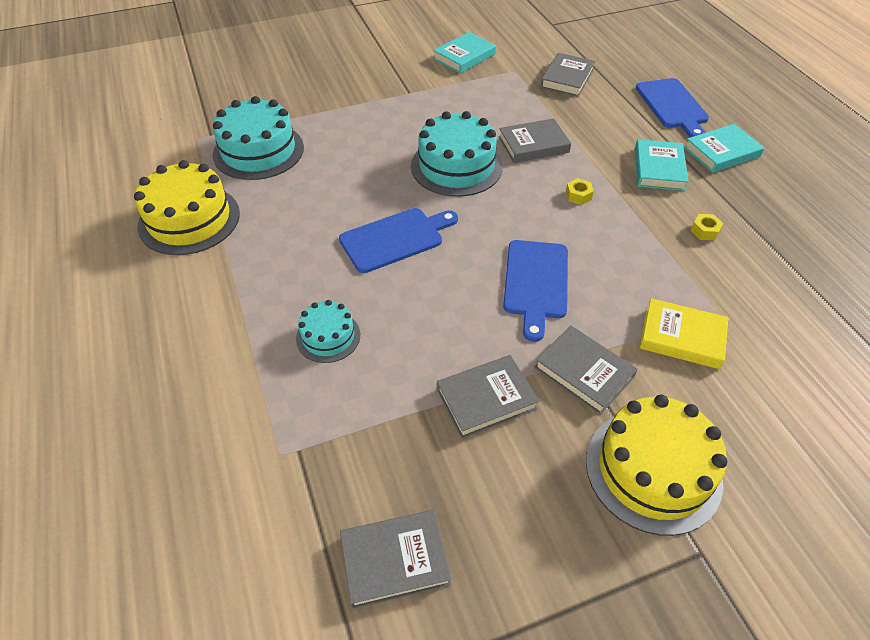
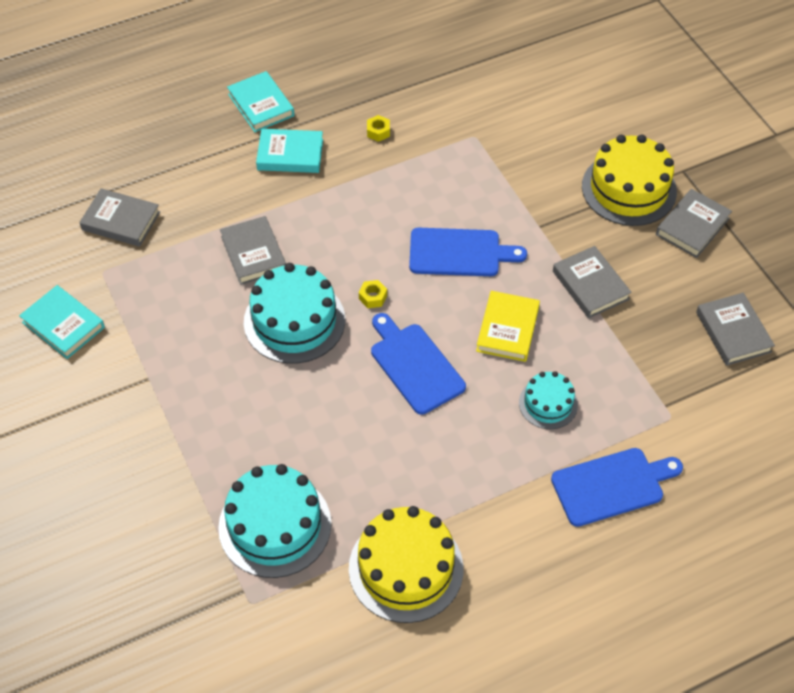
camera: 95 degrees left, 5 degrees up
(578, 195) = (336, 218): yellow nut -> yellow nut (373, 297)
(583, 372) = (552, 223): grey book -> grey book (692, 226)
(672, 106) = (179, 133): blue cutting board -> blue cutting board (612, 486)
(682, 337) = (505, 160): yellow book -> yellow book (507, 329)

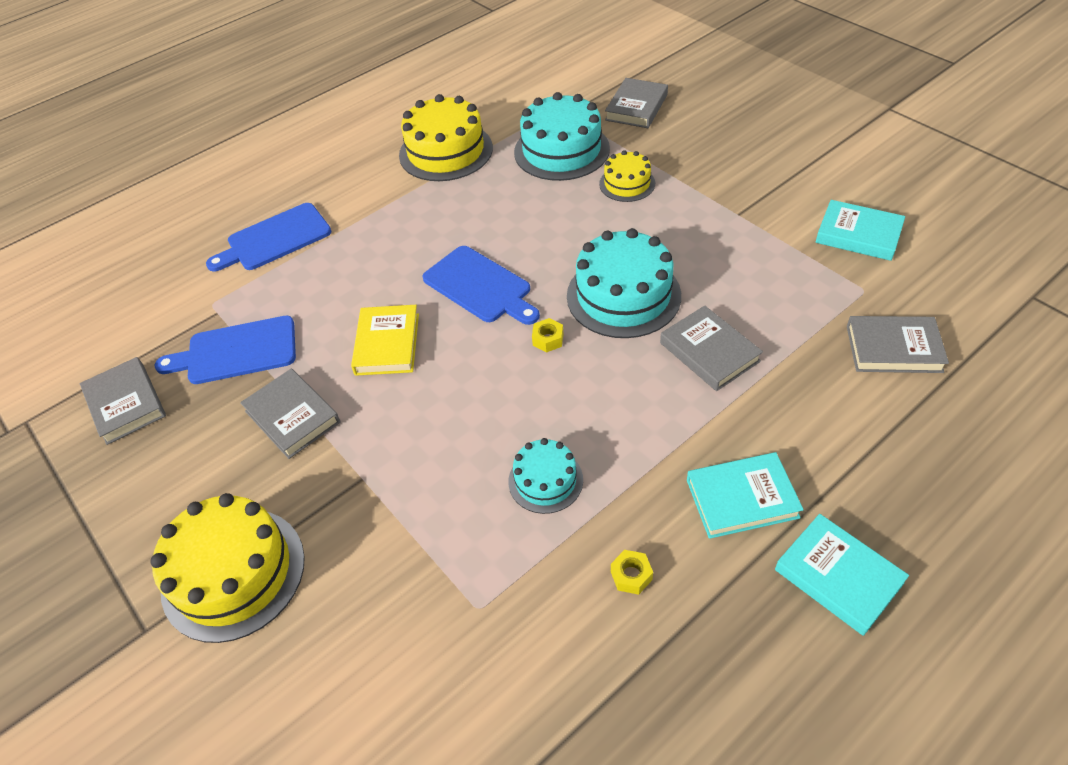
camera: 170 degrees right, 5 degrees down
(229, 451) = (627, 183): none -> yellow cake
(459, 253) = (460, 416): blue cutting board -> blue cutting board (236, 351)
(548, 403) = (337, 286): turquoise cake -> turquoise cake (545, 480)
(692, 226) = (148, 533): grey book -> grey book (636, 107)

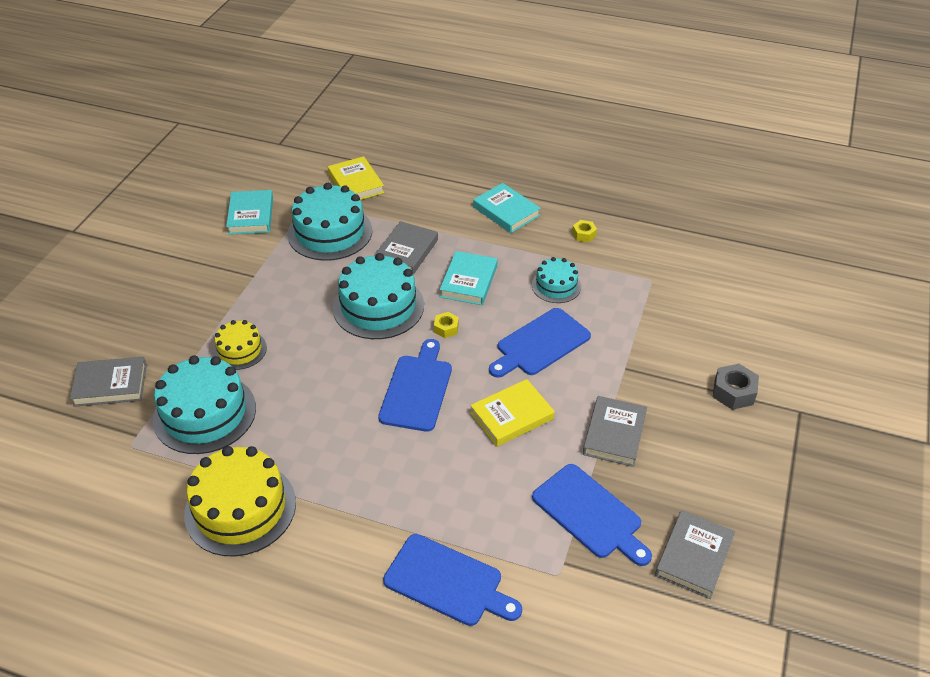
camera: 125 degrees left, 5 degrees down
(233, 573) = (733, 392): yellow cake -> grey nut
(461, 414) = (540, 344): none -> blue cutting board
(788, 293) = (330, 232): none -> turquoise cake
(838, 576) = (525, 173): turquoise book -> turquoise book (468, 281)
(893, 349) = (356, 183): grey book -> yellow book

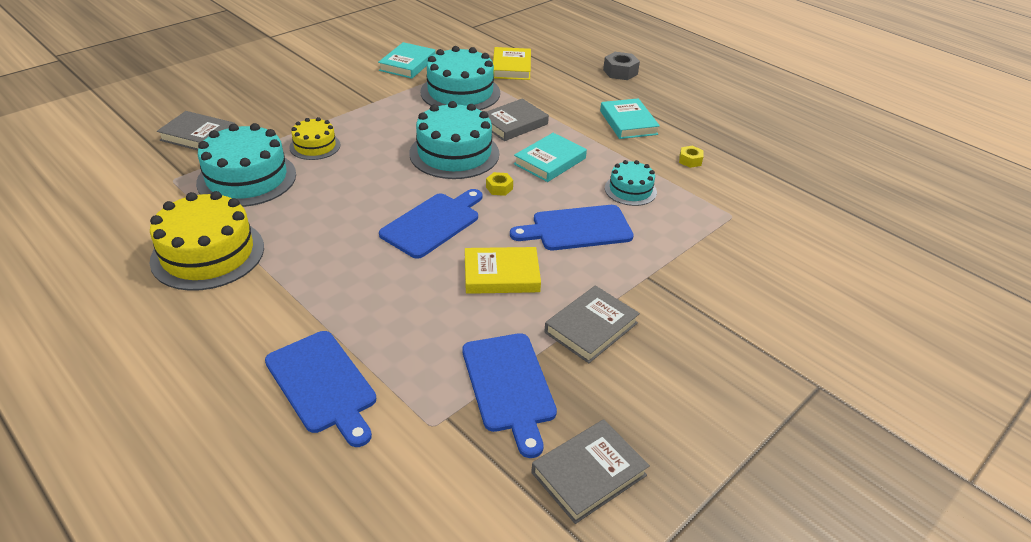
camera: 25 degrees right, 5 degrees down
(733, 392) = (752, 340): grey nut -> grey nut (620, 72)

